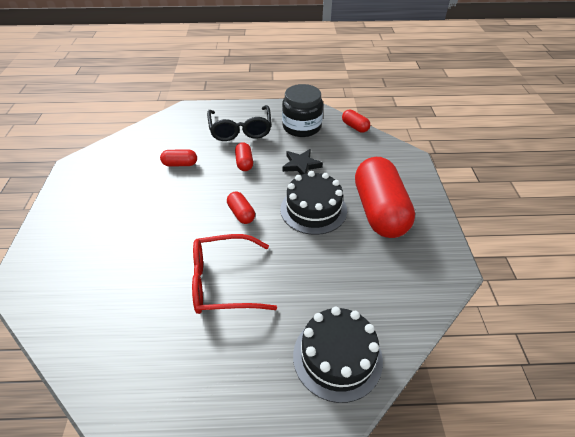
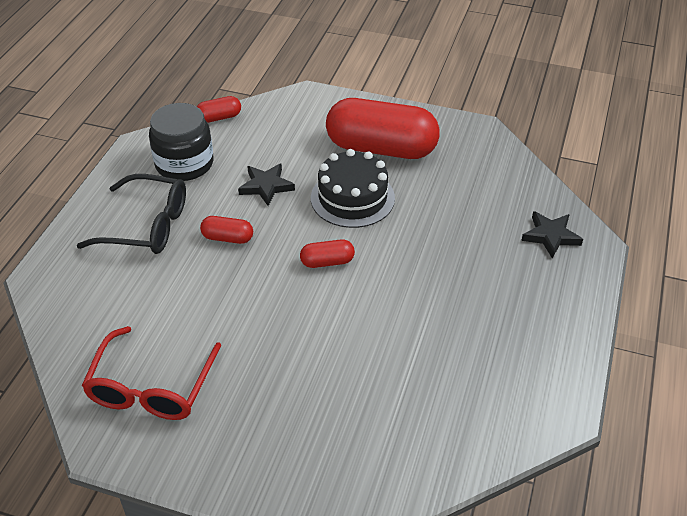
camera: 70 degrees left, 0 degrees up
(180, 164) = (187, 307): red capsule -> none
(223, 282) = (430, 300): red glasses -> red glasses (151, 388)
(337, 357) = (550, 236): black cake -> black star

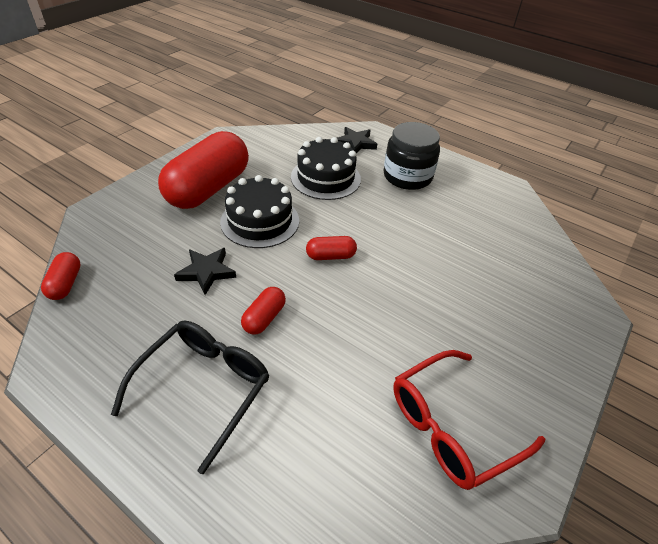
camera: 75 degrees left, 0 degrees up
(151, 388) = (451, 427): red glasses -> red glasses turned 120 degrees clockwise
(184, 164) = (121, 331): black jar -> black jar (407, 176)
(327, 262) = (330, 256): red capsule -> red capsule turned 75 degrees clockwise
(457, 227) = (325, 178): none -> black cake

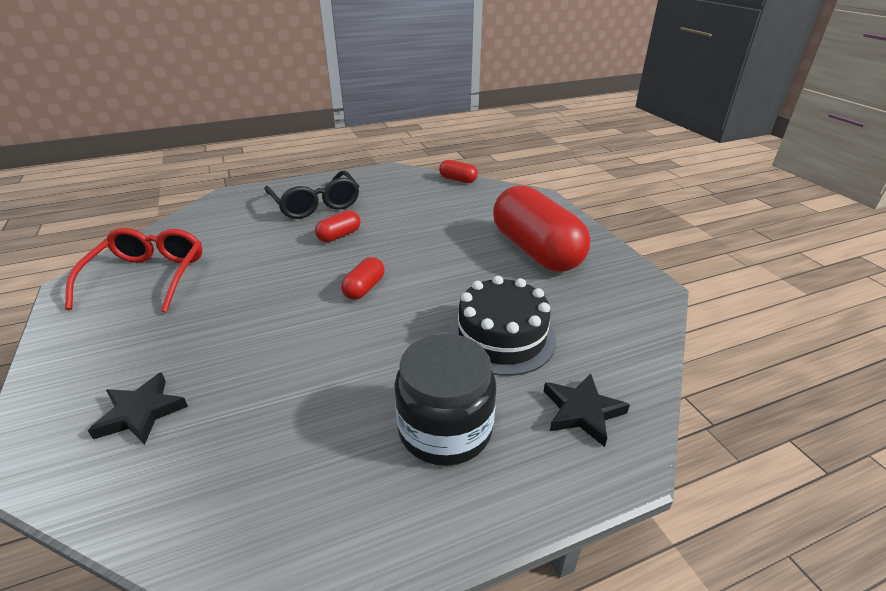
camera: 125 degrees right, 10 degrees down
(206, 272) = (415, 225): black star -> black star (141, 412)
(260, 221) = (456, 265): black cake -> none
(264, 318) = (339, 236): red capsule -> red capsule turned 75 degrees clockwise

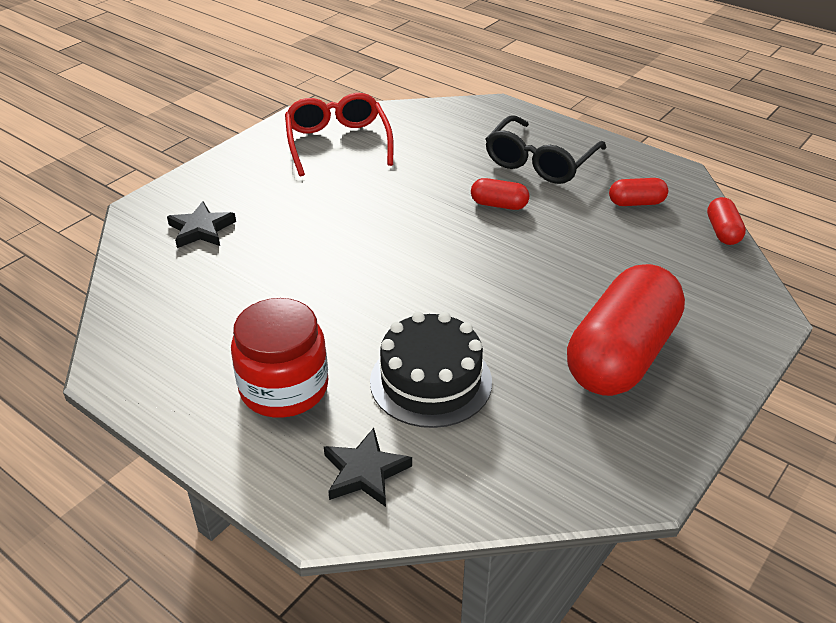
camera: 60 degrees right, 5 degrees up
(148, 277) = (337, 143): red glasses -> red glasses turned 75 degrees counterclockwise
(364, 288) = (428, 261): red capsule -> red capsule (636, 203)
(445, 429) = (284, 388): black jar -> red jar

